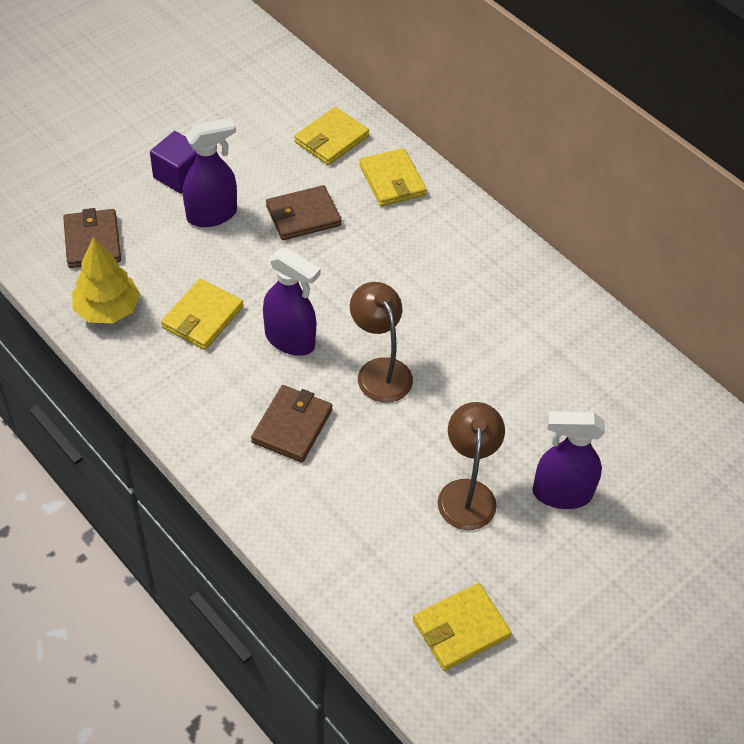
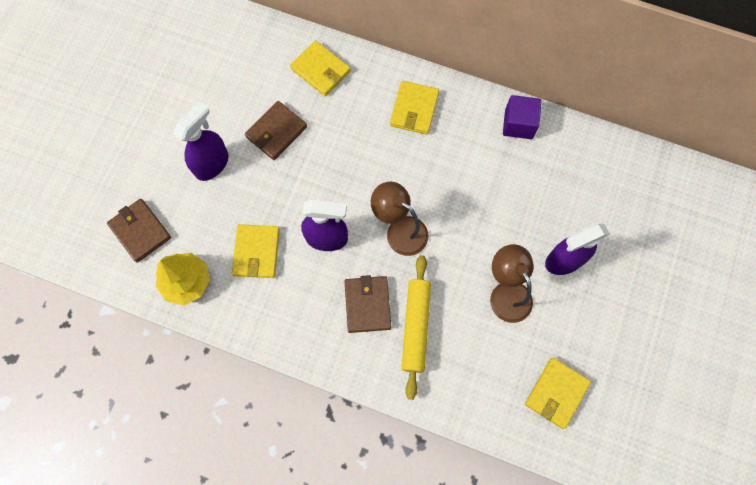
camera: 25 degrees left, 20 degrees up
(179, 175) = (168, 143): purple cube -> purple cube (518, 124)
(331, 139) = (258, 56): yellow wallet -> yellow wallet (414, 109)
(333, 475) = (415, 327): none -> yellow rolling pin

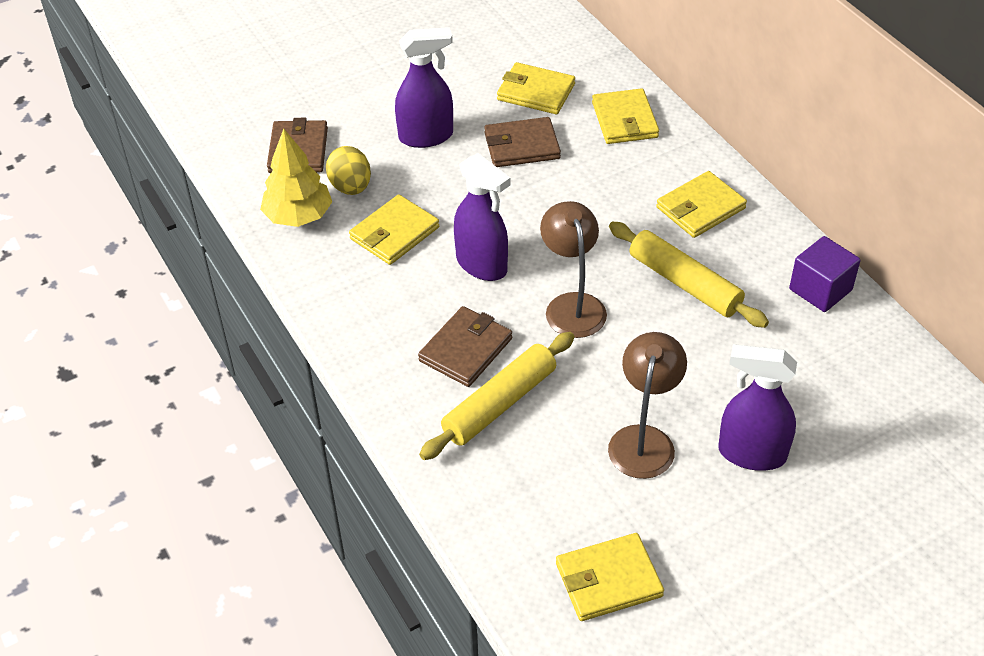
camera: 40 degrees right, 25 degrees down
(199, 236) = (351, 187): none -> yellow egg
(250, 83) = (536, 92): none -> yellow wallet
(447, 170) = (684, 283): none -> yellow rolling pin

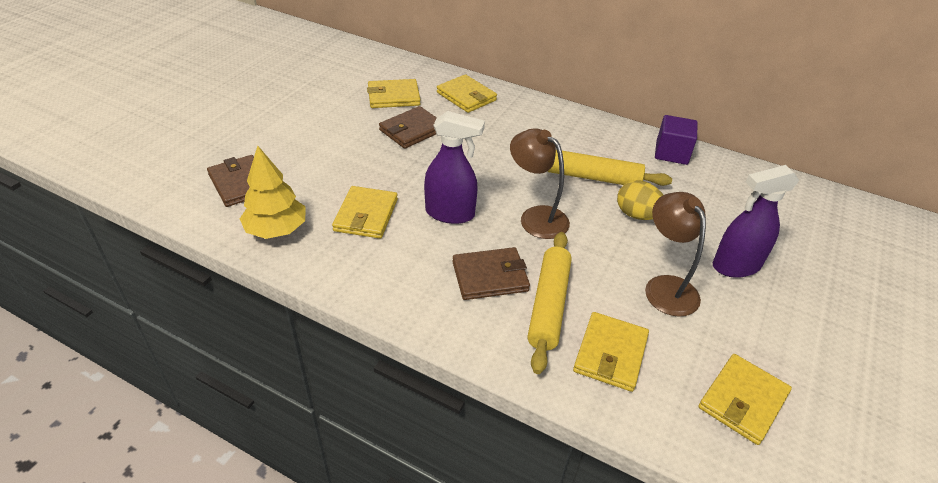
camera: 35 degrees left, 5 degrees down
(351, 187) = (305, 195): yellow egg -> yellow egg (637, 215)
(426, 136) = (338, 144): purple spray bottle -> none
(466, 350) = (490, 276): brown wallet -> brown wallet turned 75 degrees clockwise
(700, 208) = (559, 131): yellow wallet -> yellow wallet (610, 353)

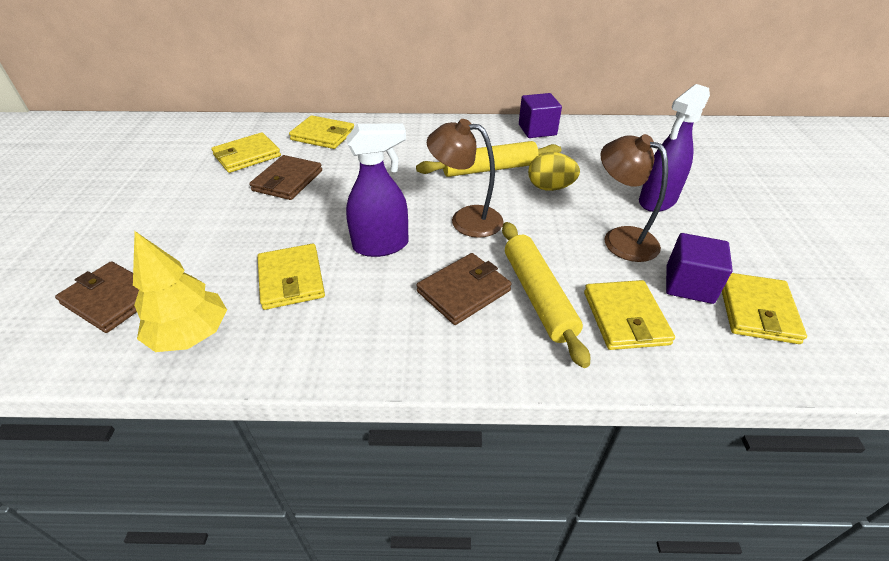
camera: 25 degrees left, 0 degrees up
(696, 352) = (689, 284): none -> purple cube

